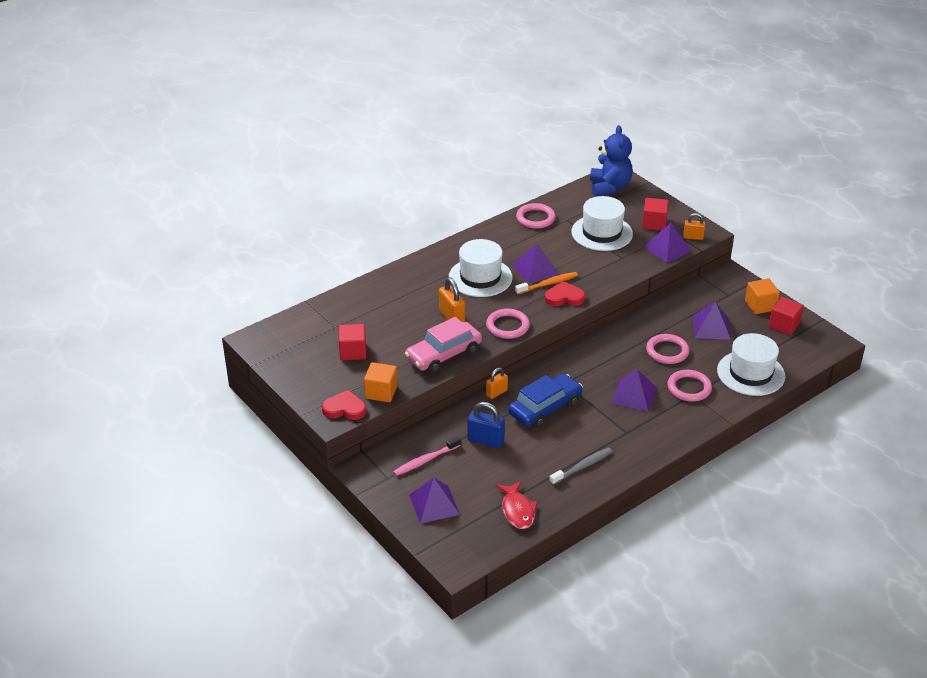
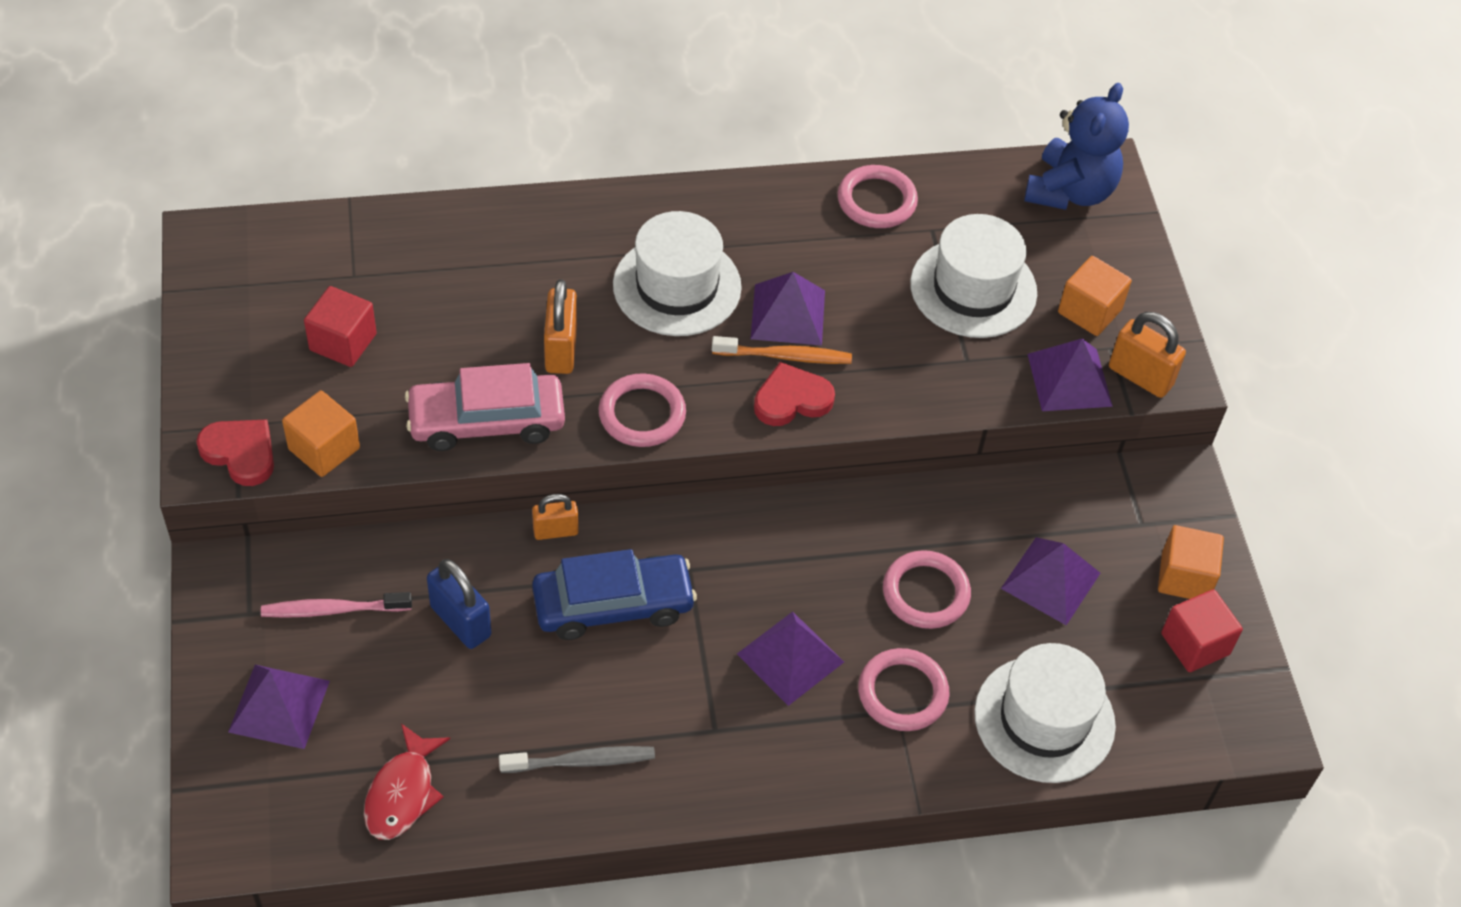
camera: 25 degrees right, 15 degrees up
(564, 297) = (792, 399): red heart -> red heart turned 45 degrees counterclockwise
(654, 223) = (1089, 311): red cube -> orange cube
(693, 237) = (1140, 376): orange padlock -> orange padlock, size x1.53

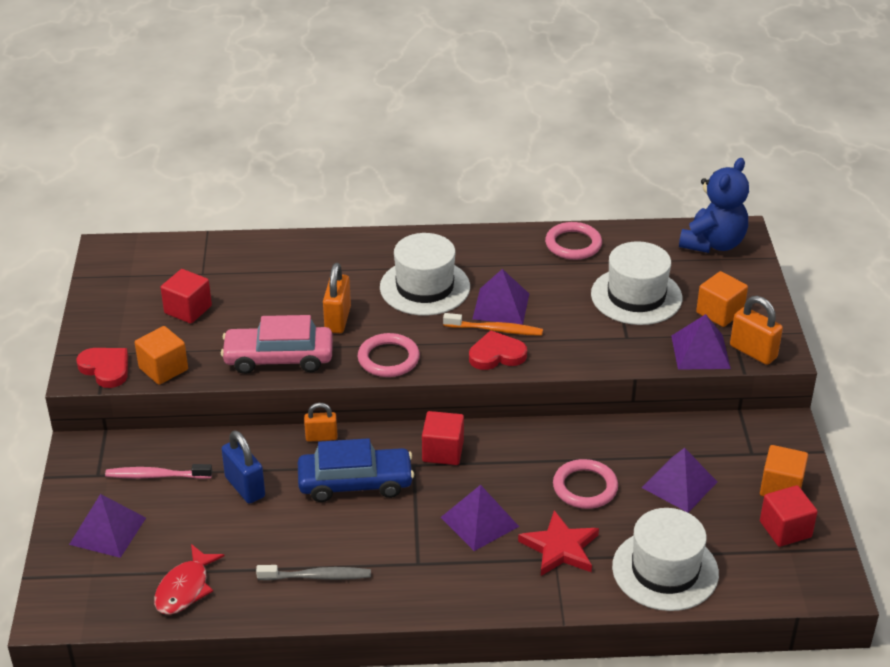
camera: 10 degrees right, 15 degrees down
(726, 545) = (443, 451): none -> red cube
(902, 693) = (560, 548): pink ring -> red star

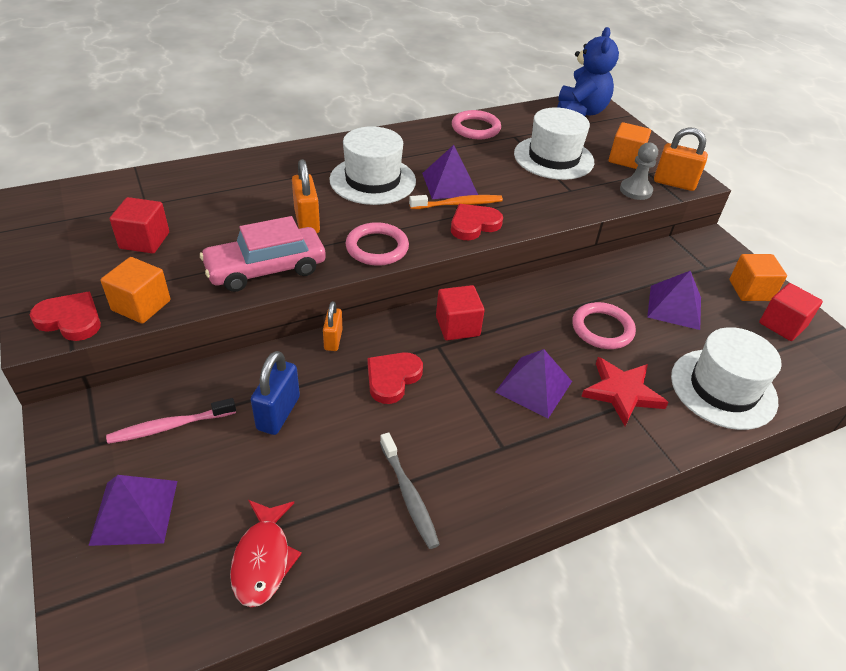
camera: 25 degrees left, 5 degrees up
(245, 487) = (278, 413): blue padlock -> blue padlock turned 75 degrees clockwise
(317, 576) = (409, 495): grey toothbrush -> grey toothbrush turned 90 degrees clockwise
(321, 437) = (333, 340): orange padlock -> orange padlock turned 60 degrees counterclockwise
(355, 483) = (392, 378): blue car -> red heart
(700, 352) = (635, 190): purple pyramid -> grey pawn

